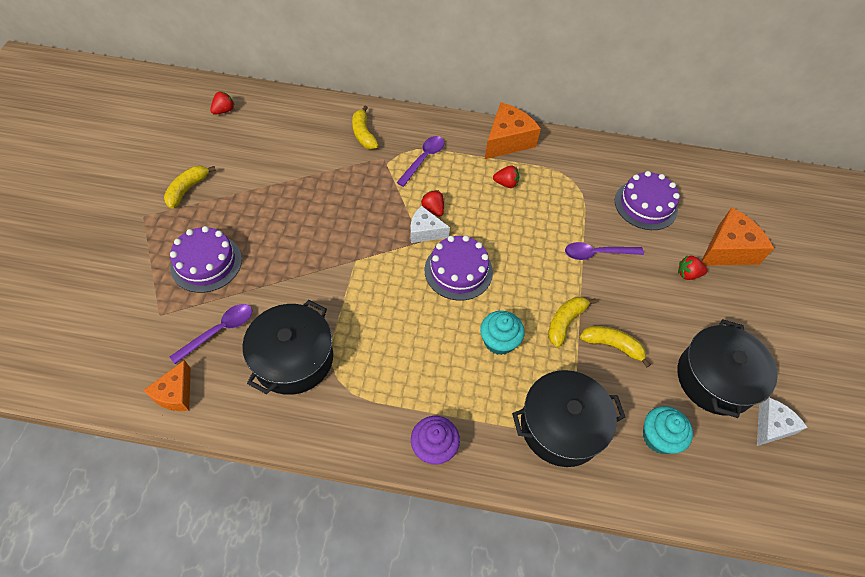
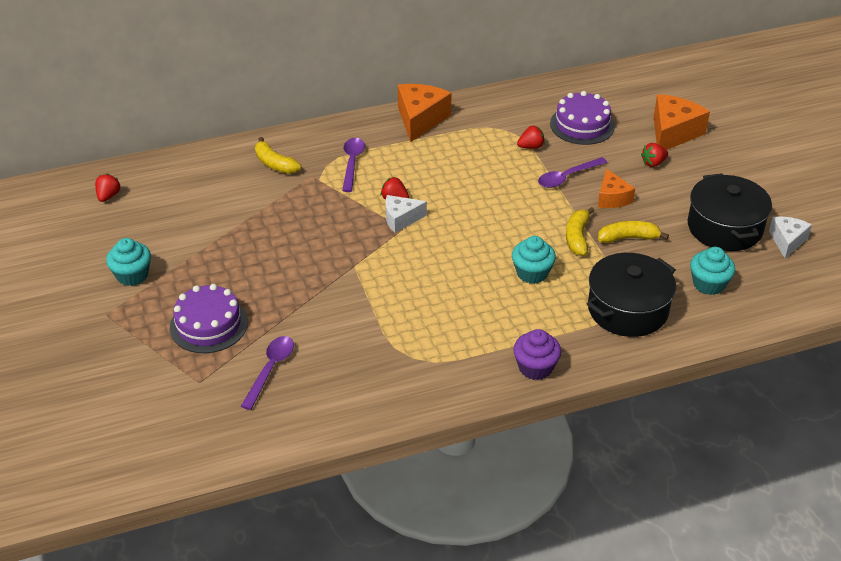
camera: 25 degrees left, 15 degrees down
(175, 394) = (271, 430): orange cheese -> orange cheese (612, 198)
(187, 189) = (132, 275): yellow banana -> turquoise cupcake
(293, 358) = (359, 360): black pot -> none
(458, 271) = (456, 237): purple cake -> none
(506, 183) = (446, 154): red strawberry -> red strawberry (531, 147)

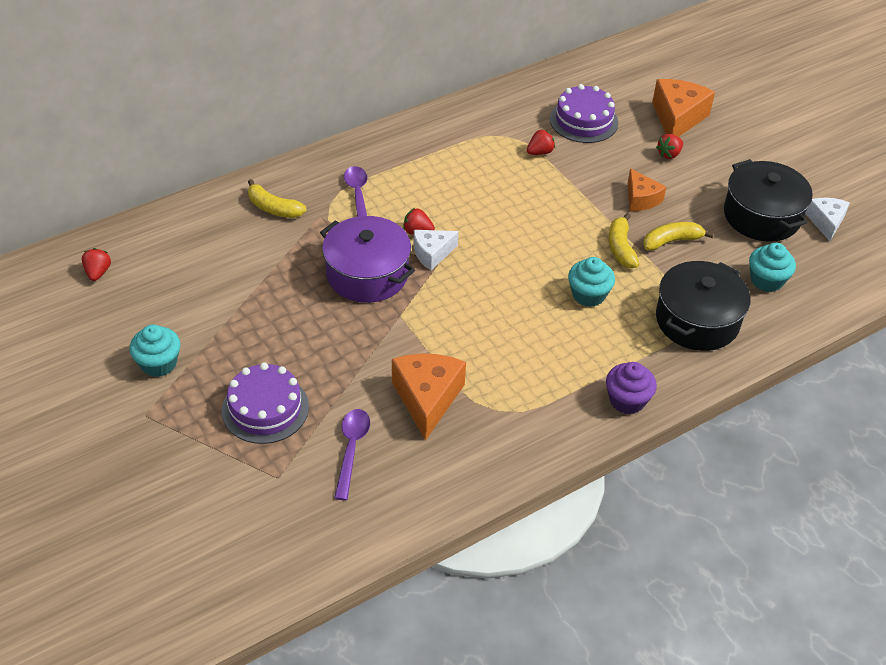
camera: 15 degrees left, 5 degrees up
(337, 228) = (367, 274): none -> purple pot
(420, 119) = (414, 136): orange cheese -> orange cheese (427, 399)
(567, 177) = (588, 182): purple spoon -> none

